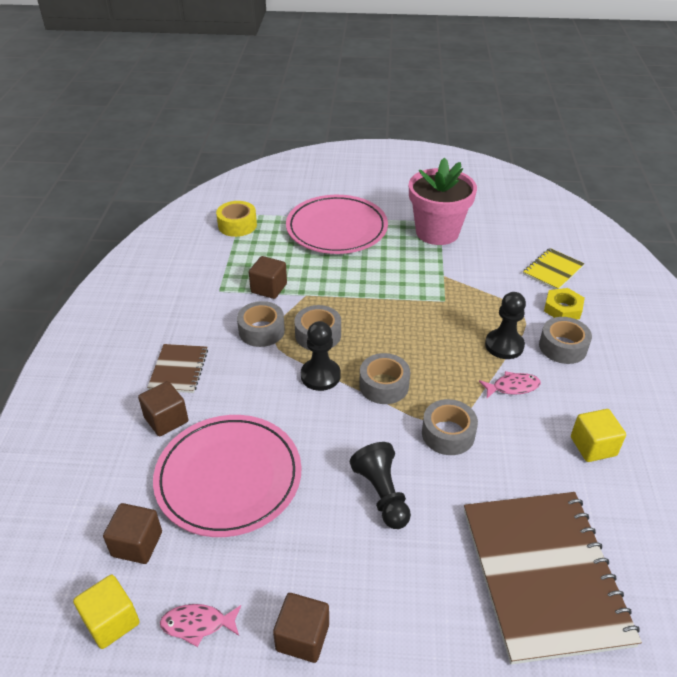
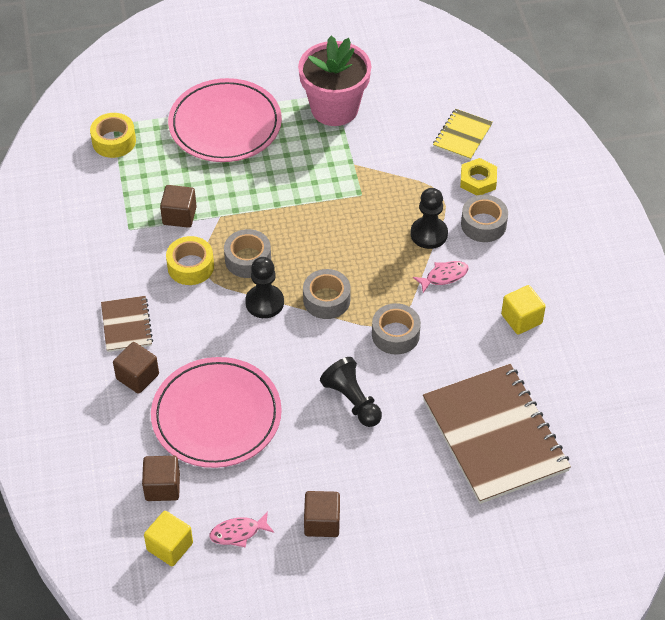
camera: 15 degrees left, 10 degrees up
(261, 331) = (190, 266): grey tape -> yellow tape

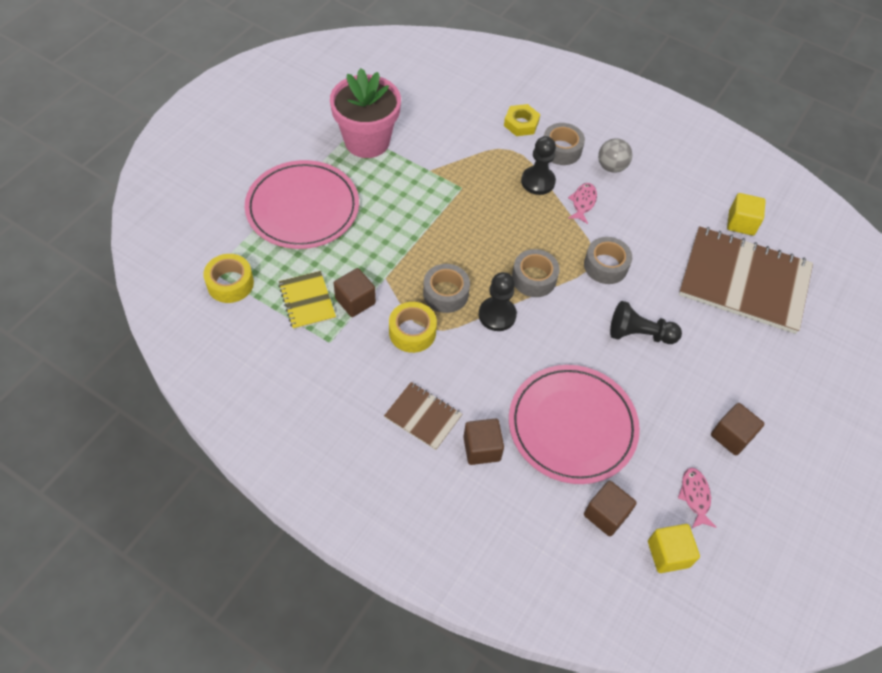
camera: 50 degrees left, 5 degrees up
(238, 533) = (695, 496): pink fish -> pink fish turned 150 degrees clockwise
(462, 136) = (474, 101): yellow notebook -> yellow notebook (307, 301)
(508, 268) = (611, 167): none -> grey ball
(521, 319) = (661, 193): yellow cube -> yellow cube (741, 223)

